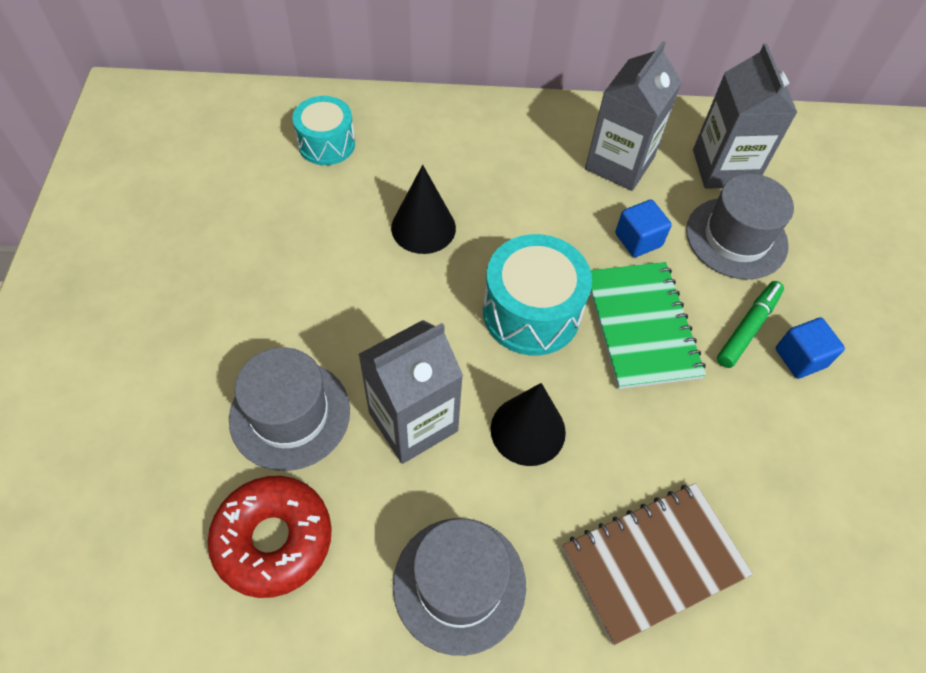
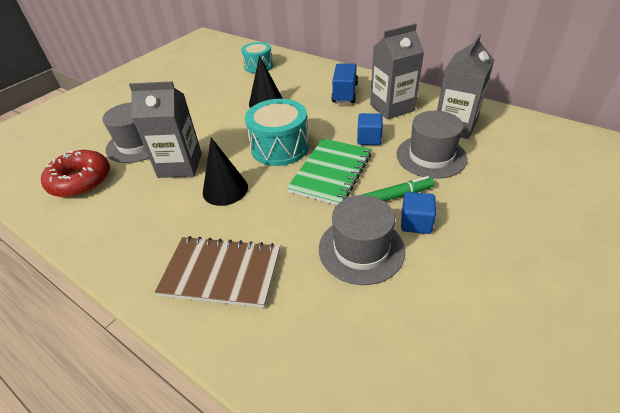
camera: 40 degrees right, 15 degrees down
(459, 584) = (125, 232): grey hat -> grey hat (361, 249)
(529, 158) = (345, 93): none -> blue truck

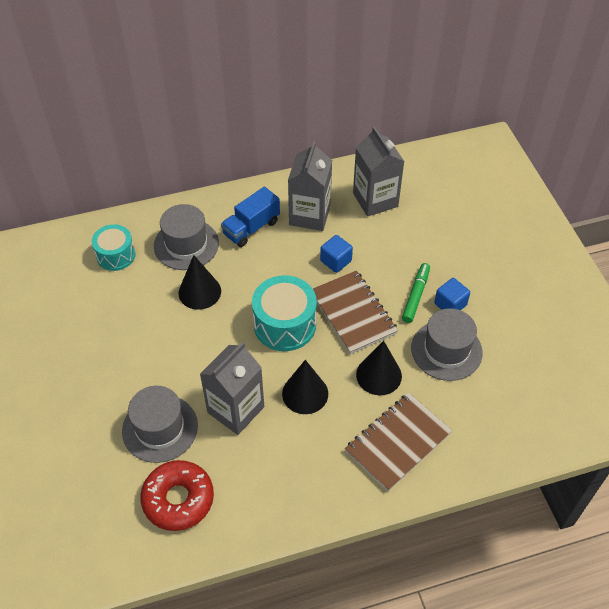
camera: 55 degrees left, 10 degrees up
(284, 220) = (378, 375): none -> black cone
(331, 172) = (353, 313): green notebook -> brown notebook
(345, 93) = (251, 228): blue truck -> blue truck turned 90 degrees counterclockwise
(431, 156) = (394, 242): grey hat -> grey hat (186, 244)

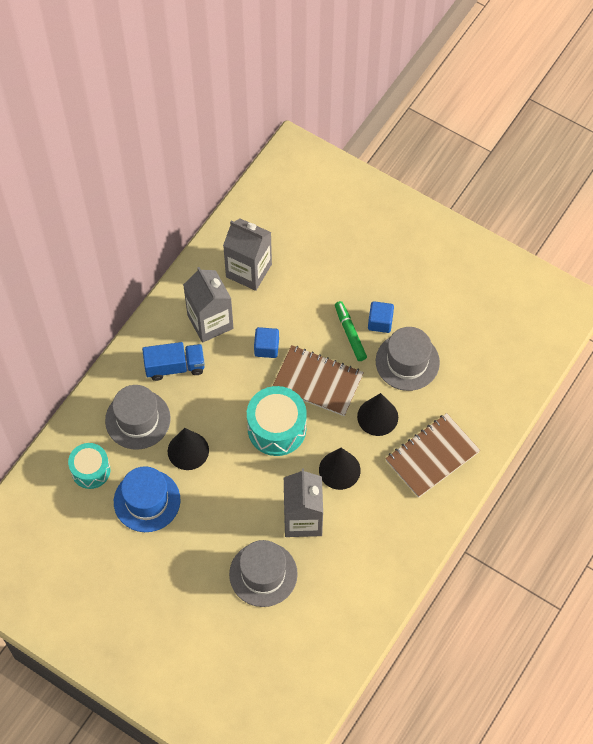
camera: 40 degrees left, 10 degrees up
(132, 305) = (147, 501): none -> blue hat
(178, 499) = (324, 610): red donut -> none
(251, 228) = (175, 367): blue truck -> blue truck turned 105 degrees counterclockwise
(398, 442) = (432, 456): brown notebook -> brown notebook turned 45 degrees clockwise

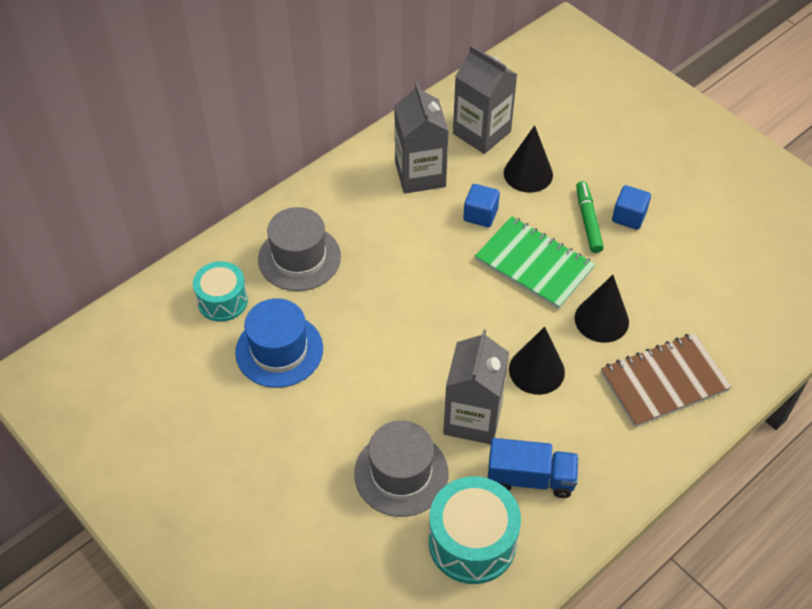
camera: 15 degrees right, 10 degrees down
(175, 367) = (363, 212): blue truck -> blue truck (530, 478)
(188, 450) = (349, 305): black cone -> black cone (528, 173)
(277, 428) = (468, 305): turquoise drum -> turquoise drum (472, 542)
(317, 382) = (534, 264): brown notebook -> green notebook
(407, 361) = (654, 266): grey hat -> none

